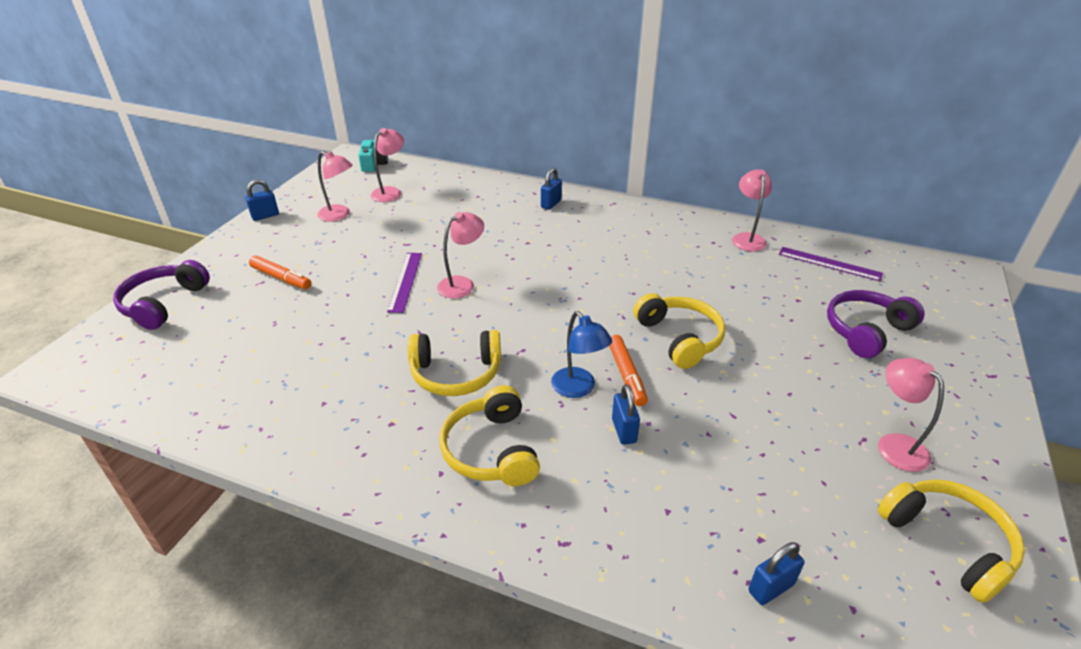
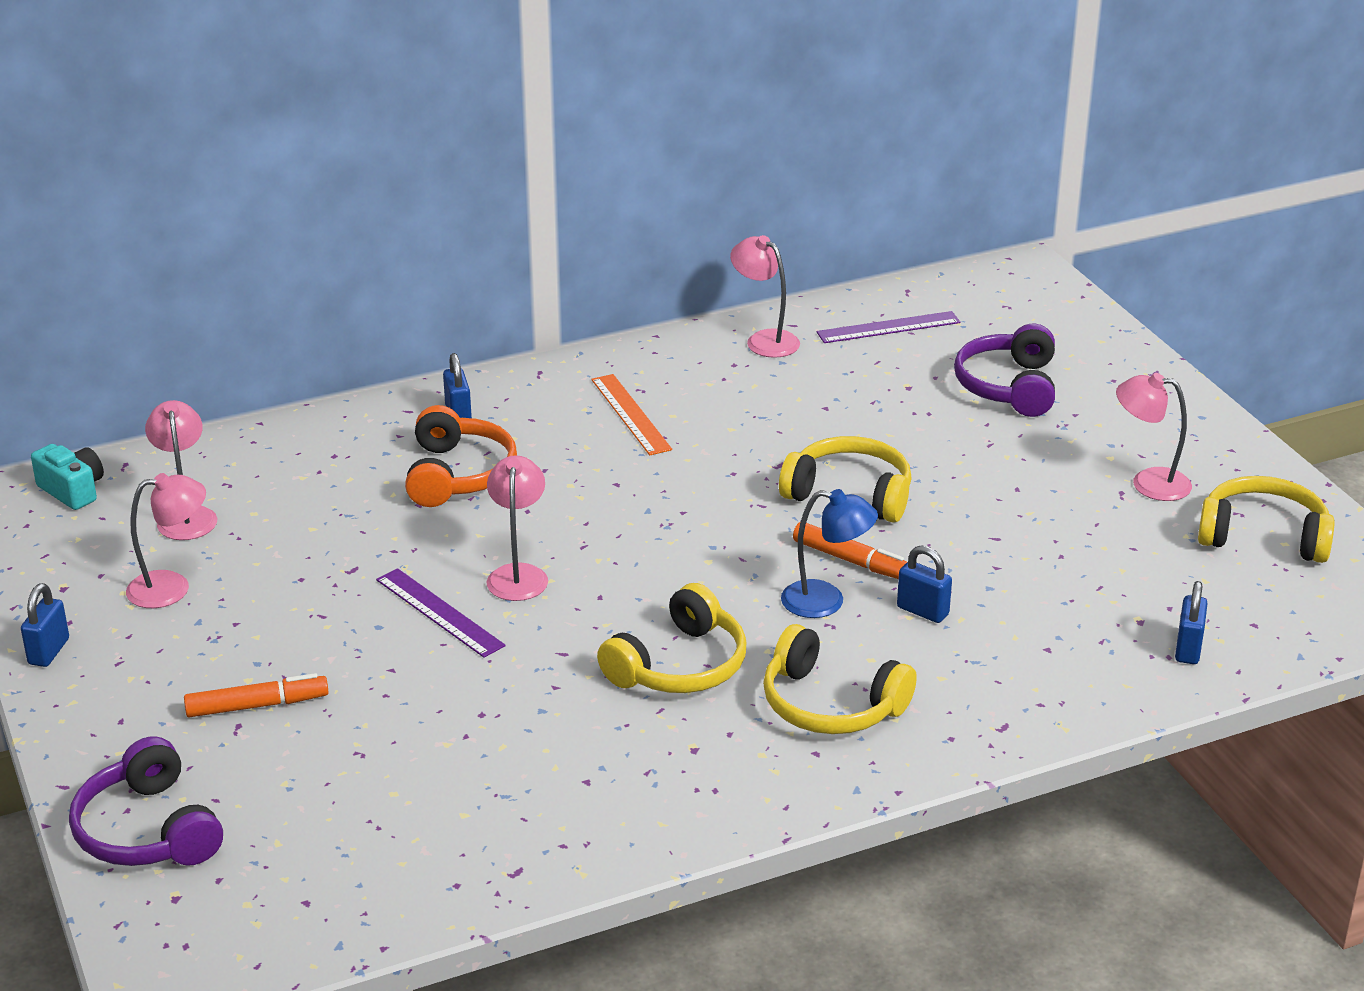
camera: 45 degrees left, 5 degrees down
(510, 228) = (457, 474): none -> orange headphones
(626, 240) = (631, 414): none -> orange ruler

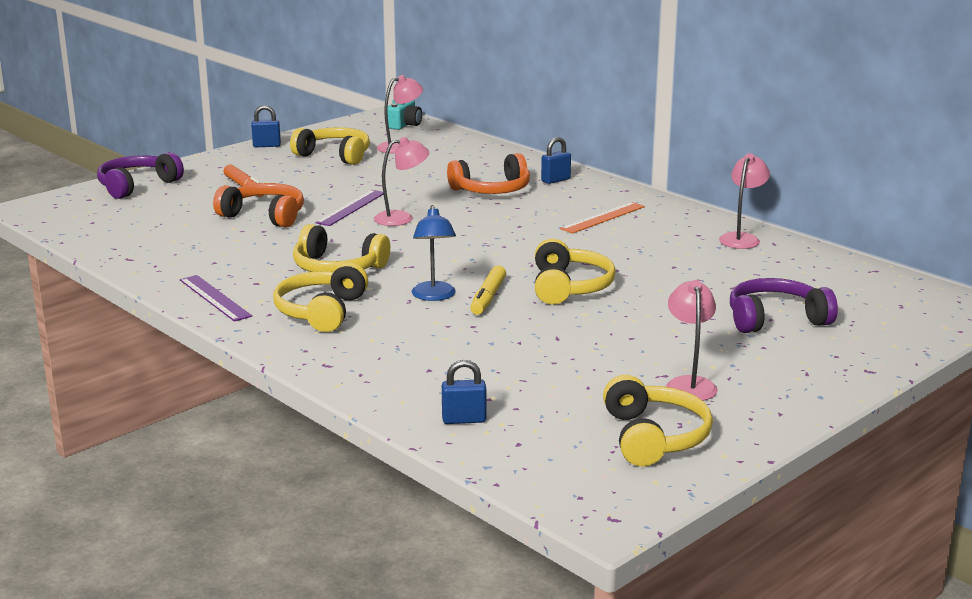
camera: 70 degrees right, 10 degrees down
(172, 587) = (334, 155): pink lamp -> yellow headphones
(415, 703) = (264, 216): none -> orange headphones
(852, 561) = (488, 297): orange marker -> yellow marker
(888, 327) = (810, 271): purple ruler -> purple ruler (215, 298)
(922, 611) = (445, 325): blue padlock -> none

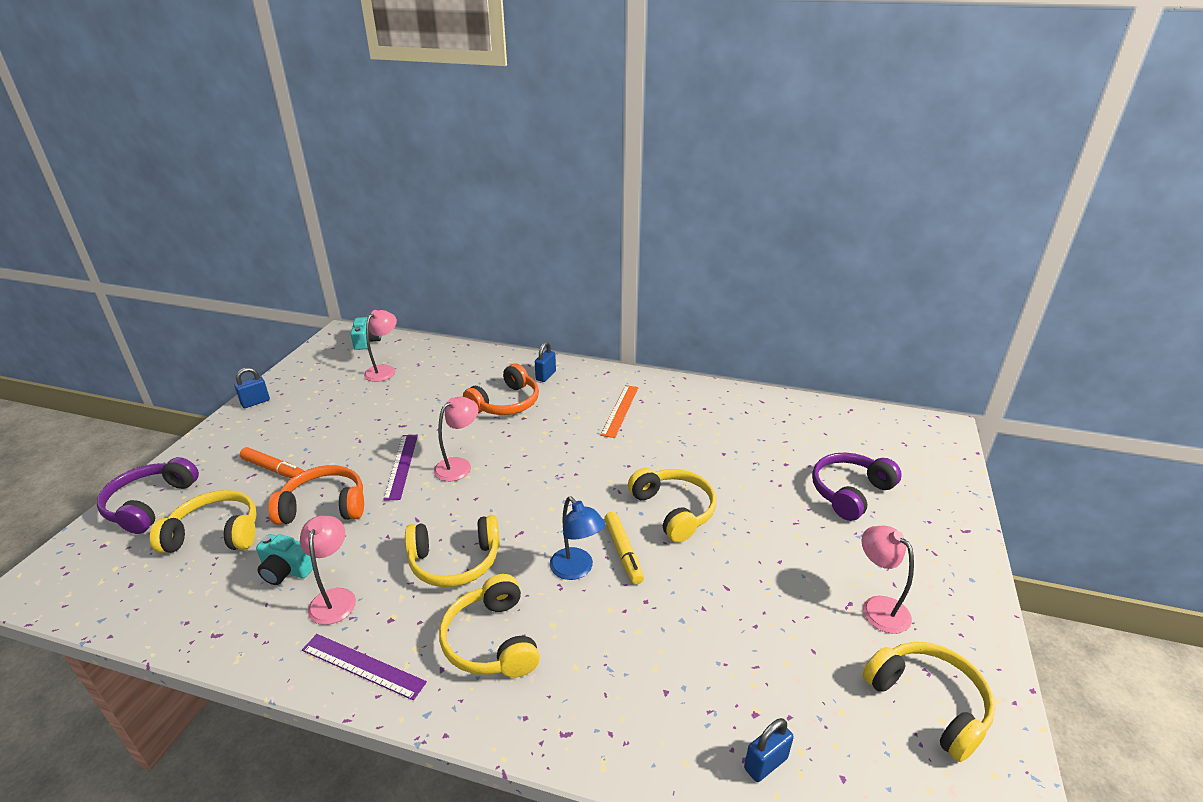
camera: 30 degrees left, 10 degrees up
(204, 241) = (286, 570): none -> turquoise camera
(334, 155) = (332, 398): yellow headphones -> yellow headphones (215, 534)
(742, 238) = (736, 402): pink lamp -> pink lamp (334, 598)

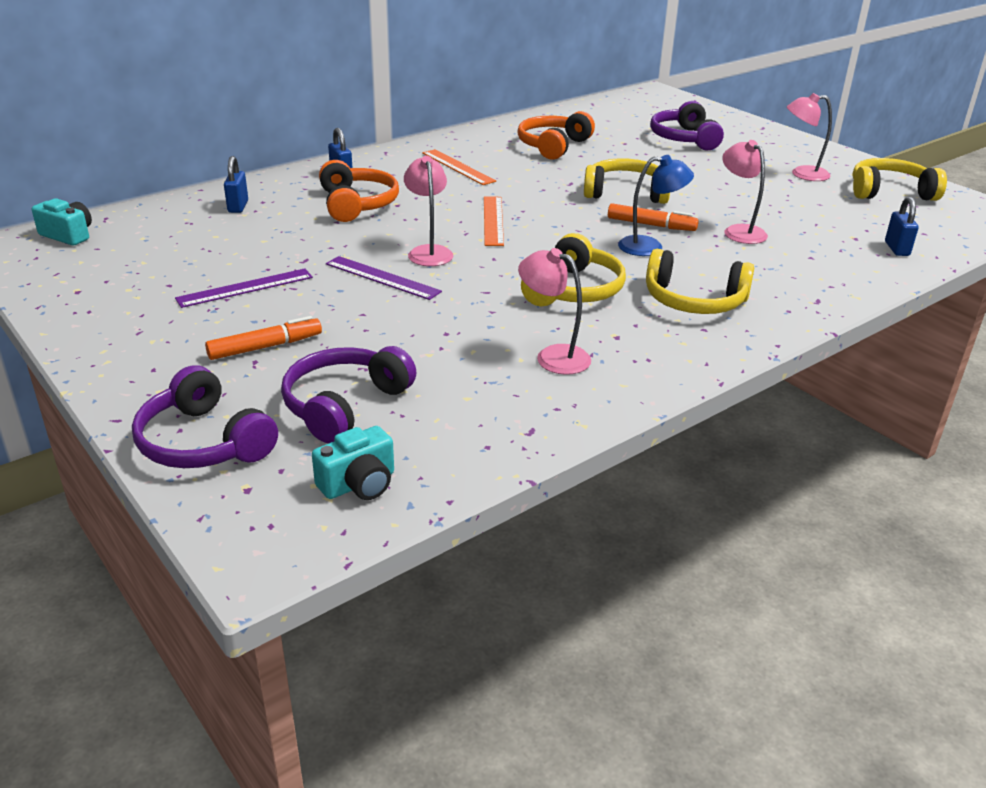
camera: 55 degrees left, 0 degrees up
(215, 534) = (345, 405): yellow headphones -> purple headphones
(255, 402) = (76, 331): blue padlock -> blue padlock (238, 206)
(286, 570) = (475, 373): turquoise camera -> turquoise camera (359, 484)
(324, 506) = (391, 332): orange headphones -> orange headphones (553, 146)
(363, 666) = (663, 362): purple ruler -> purple ruler (245, 288)
(384, 370) = (164, 242): pink lamp -> pink lamp (739, 231)
(541, 468) = (493, 220): none -> orange ruler
(623, 552) = (651, 225): yellow marker -> orange marker

